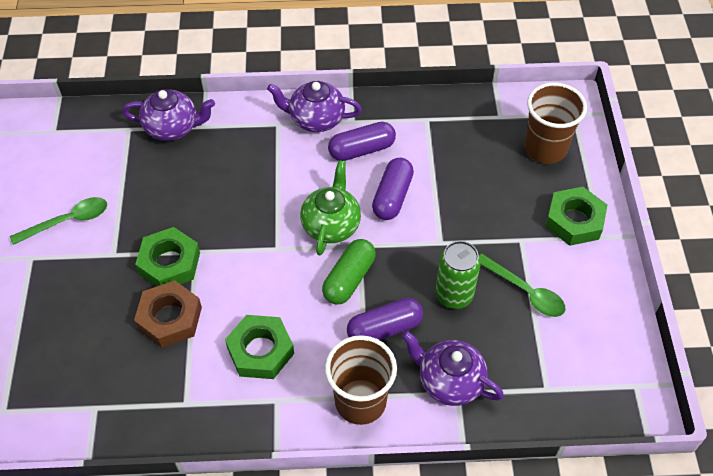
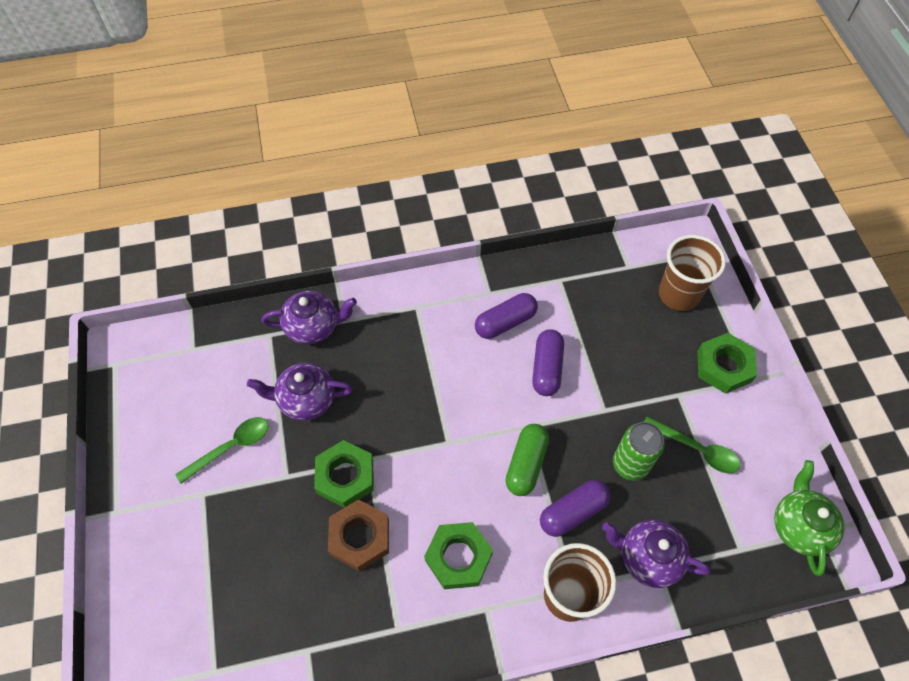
camera: 10 degrees left, 5 degrees up
(316, 119) = (453, 296): purple teapot -> purple teapot (306, 400)
(331, 225) = (495, 408): green teapot -> green teapot (799, 526)

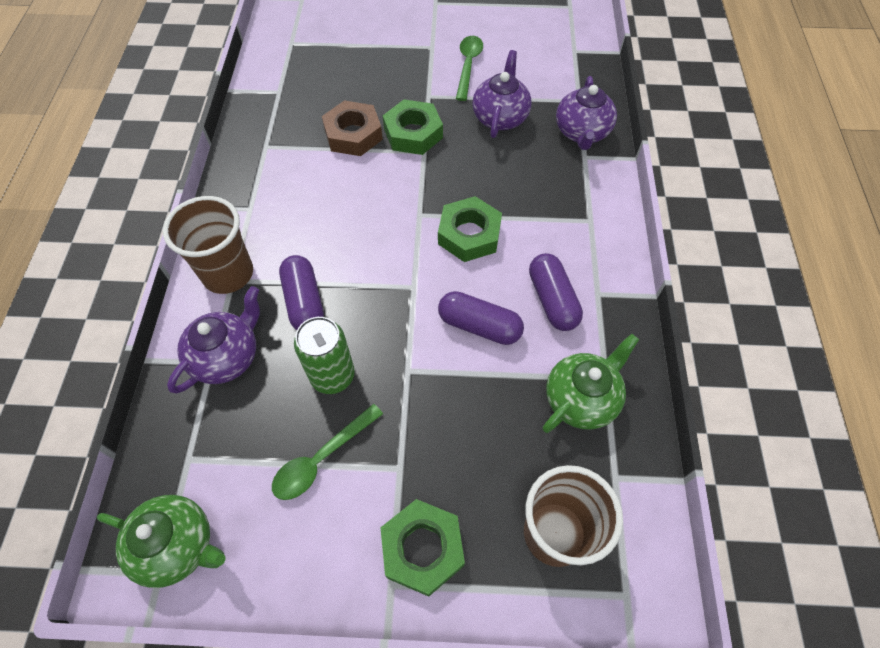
camera: 105 degrees right, 0 degrees up
(231, 447) = (468, 66): green spoon -> green spoon turned 150 degrees counterclockwise
(458, 557) = (304, 198): green nut -> green nut (469, 234)
(526, 464) = (371, 274): green capsule -> none
(581, 292) = (581, 399): none -> green teapot

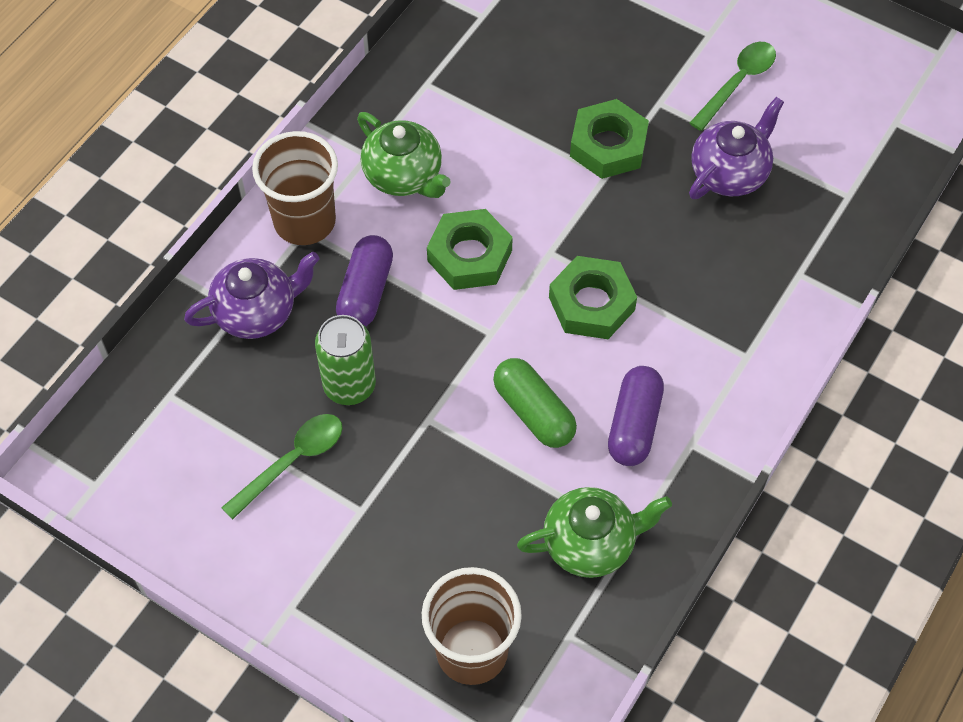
camera: 30 degrees right, 0 degrees up
(178, 545) = (122, 469): green teapot -> green teapot (404, 176)
(321, 458) = (292, 461): green spoon -> green spoon turned 150 degrees clockwise
(353, 134) = (536, 114): brown nut -> none
(422, 549) = (337, 594): green nut -> green nut (469, 255)
(479, 326) = (534, 412): purple capsule -> green capsule
(582, 133) = (819, 241): purple teapot -> none

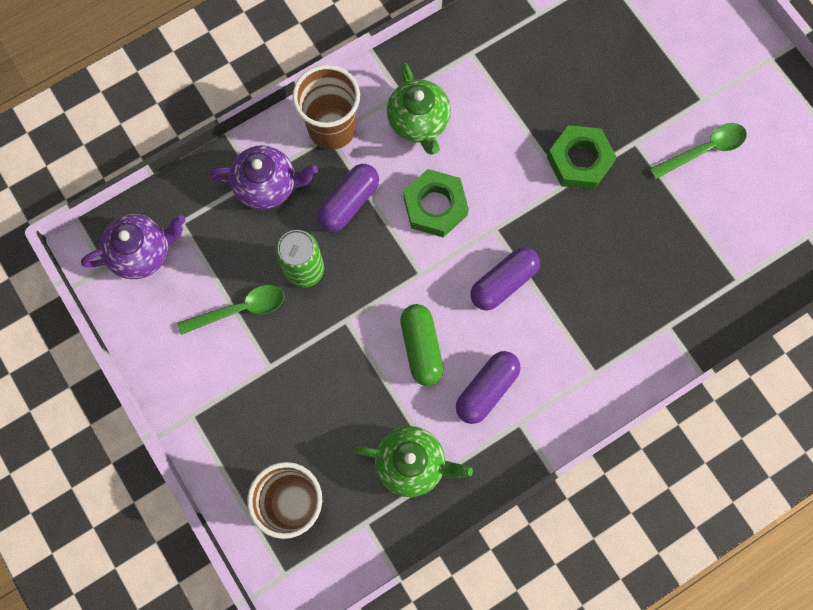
camera: 25 degrees right, 15 degrees up
(591, 303) = (503, 282): green nut -> purple capsule
(729, 173) = (658, 222): purple teapot -> purple teapot (142, 252)

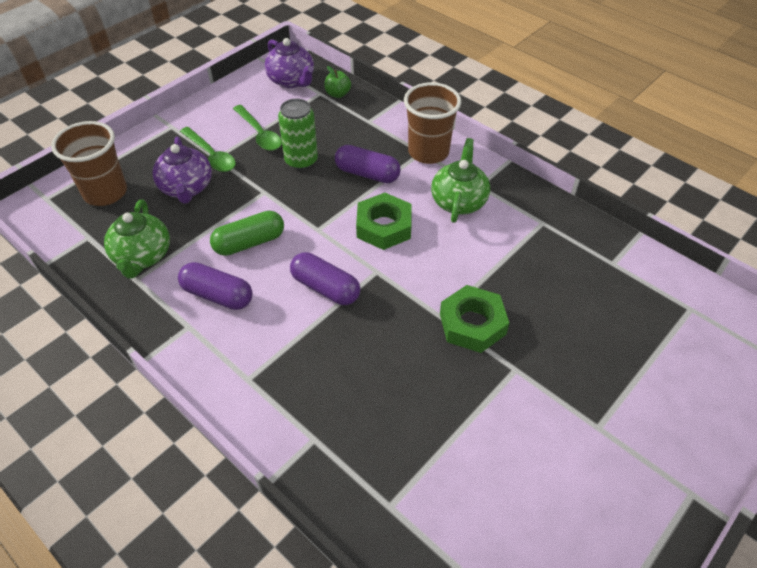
camera: 75 degrees right, 25 degrees down
(190, 202) = (338, 94): none -> green apple
(267, 185) = (365, 128): purple teapot -> purple teapot (187, 188)
(419, 122) = (458, 201): green teapot -> green teapot turned 135 degrees clockwise
(704, 150) = (536, 438): green spoon -> green spoon (211, 155)

